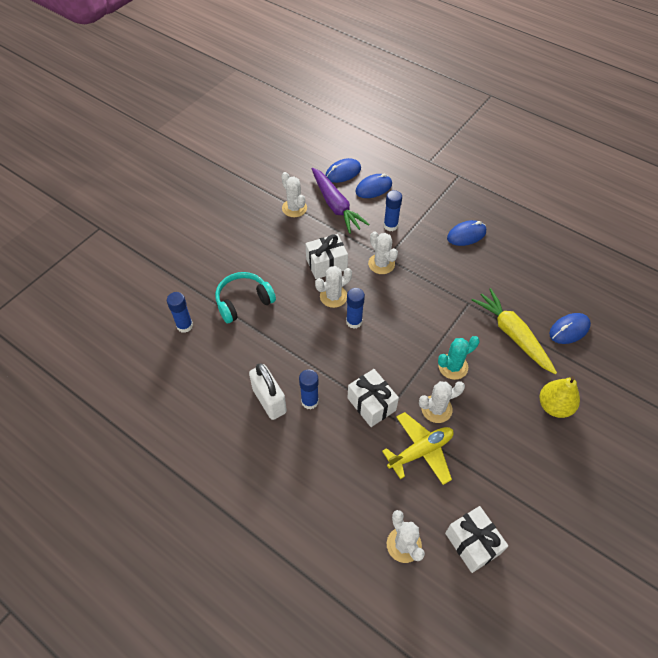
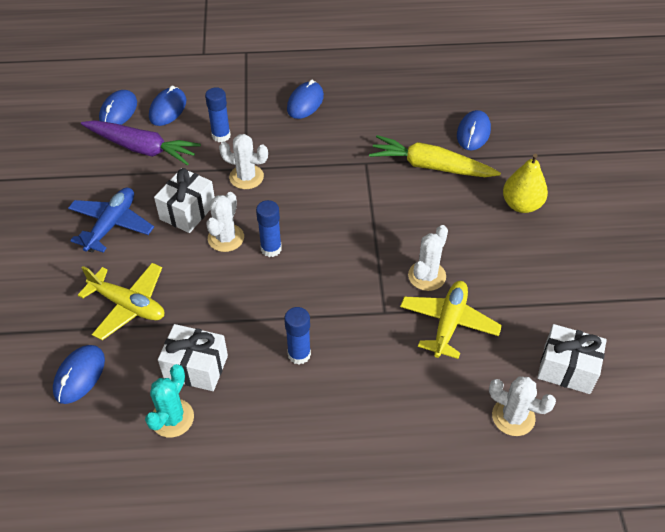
camera: 40 degrees left, 5 degrees down
(185, 326) = (79, 375): blue glue stick -> blue mouse
(243, 302) = (128, 305): turquoise headphones -> yellow plane
(269, 401) = (255, 384): white padlock -> none
(277, 245) = (112, 225): none -> blue plane
(294, 208) = (96, 176): white cactus -> none
(371, 404) = (363, 314): white gift -> white gift (196, 367)
(453, 366) = (405, 228): turquoise cactus -> turquoise cactus (172, 418)

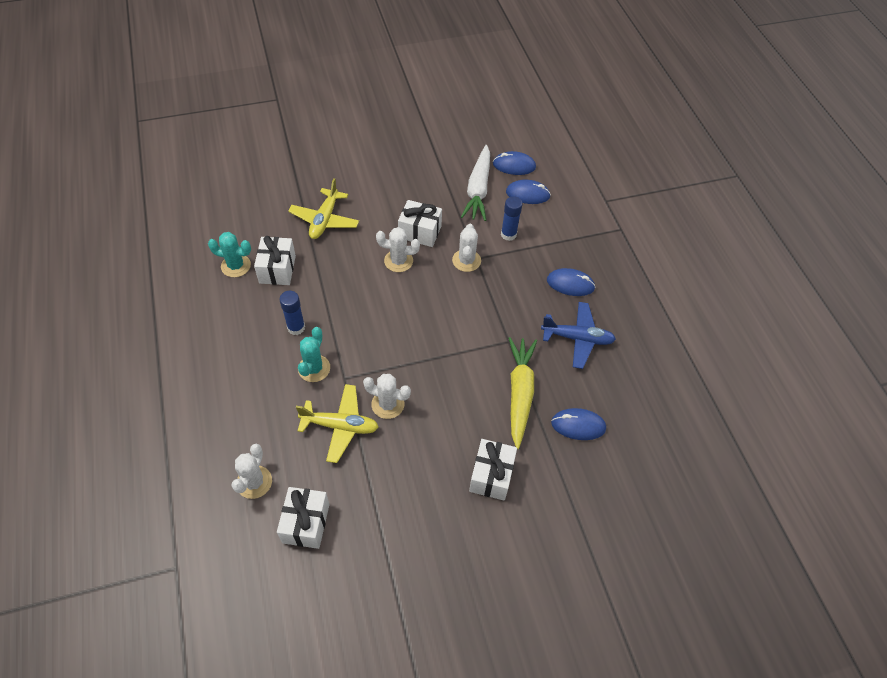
camera: 75 degrees right, 5 degrees up
(79, 375) = (264, 210): blue mouse -> none
(112, 225) = (396, 192): blue plane -> blue plane (577, 338)
(142, 148) = (478, 189): purple carrot -> white carrot
(271, 249) = (394, 291): blue glue stick -> none
(365, 341) = (314, 368): none -> turquoise cactus
(521, 205) = (491, 476): yellow pear -> white gift

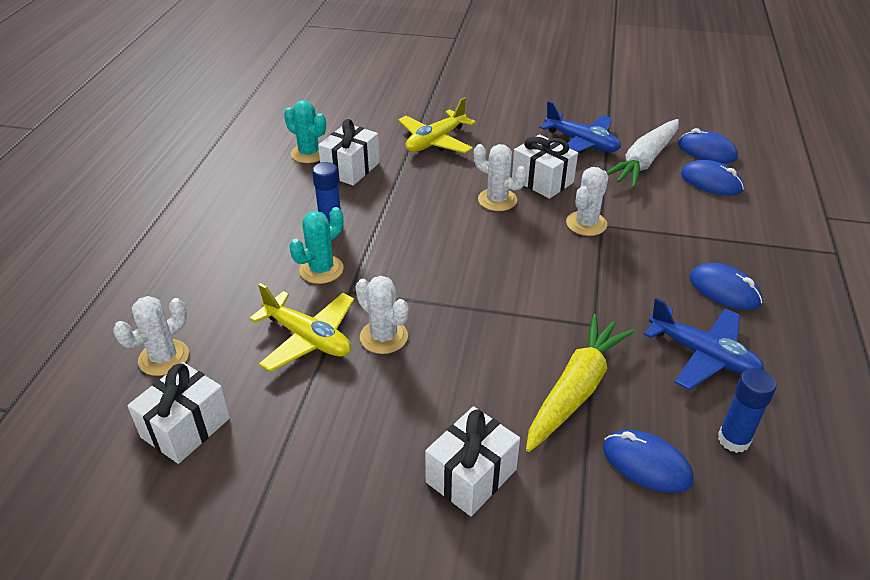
camera: 30 degrees right, 15 degrees down
(429, 186) = (582, 143): none -> blue plane
(508, 234) = (660, 214): blue glue stick -> blue glue stick (733, 440)

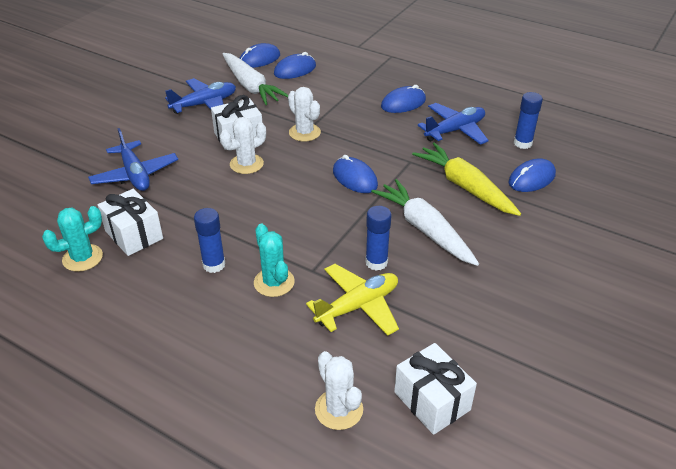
camera: 70 degrees left, 0 degrees up
(384, 337) = (376, 262): white cactus -> blue glue stick
(435, 141) = (135, 174): yellow plane -> blue plane
(463, 366) = (424, 229): none -> white carrot
(471, 476) = (523, 250): white gift -> none
(526, 284) = (355, 178): none -> blue mouse

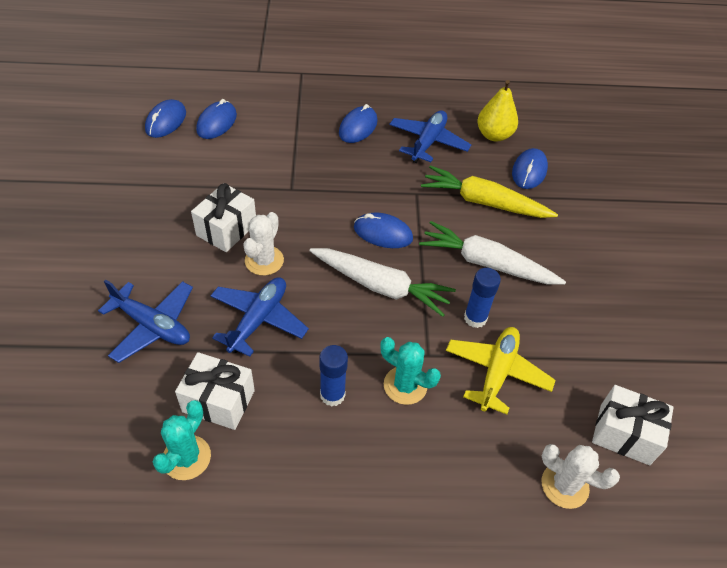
camera: 35 degrees left, 10 degrees up
(204, 104) = (153, 202): blue plane -> blue plane (258, 320)
(251, 86) = (186, 160): white carrot -> white carrot (381, 286)
(304, 132) = (291, 198): white cactus -> none
(522, 143) = (494, 135): blue glue stick -> yellow pear

